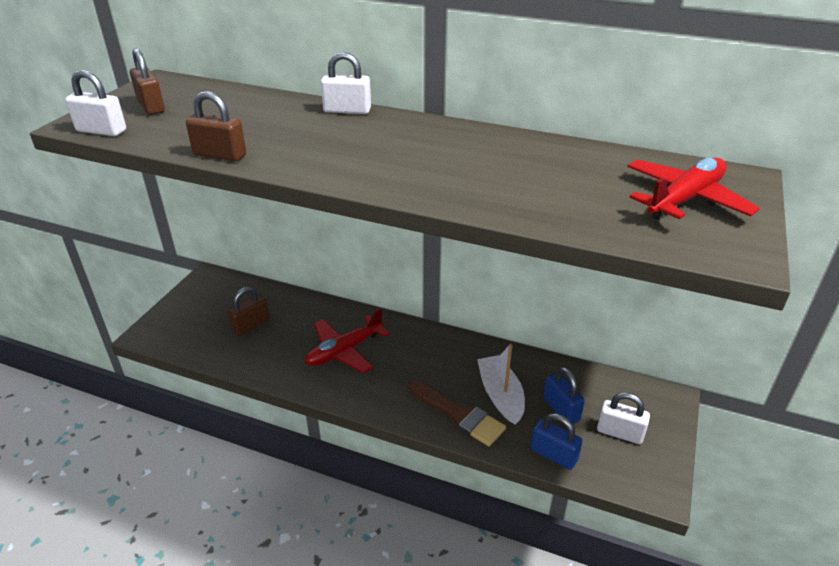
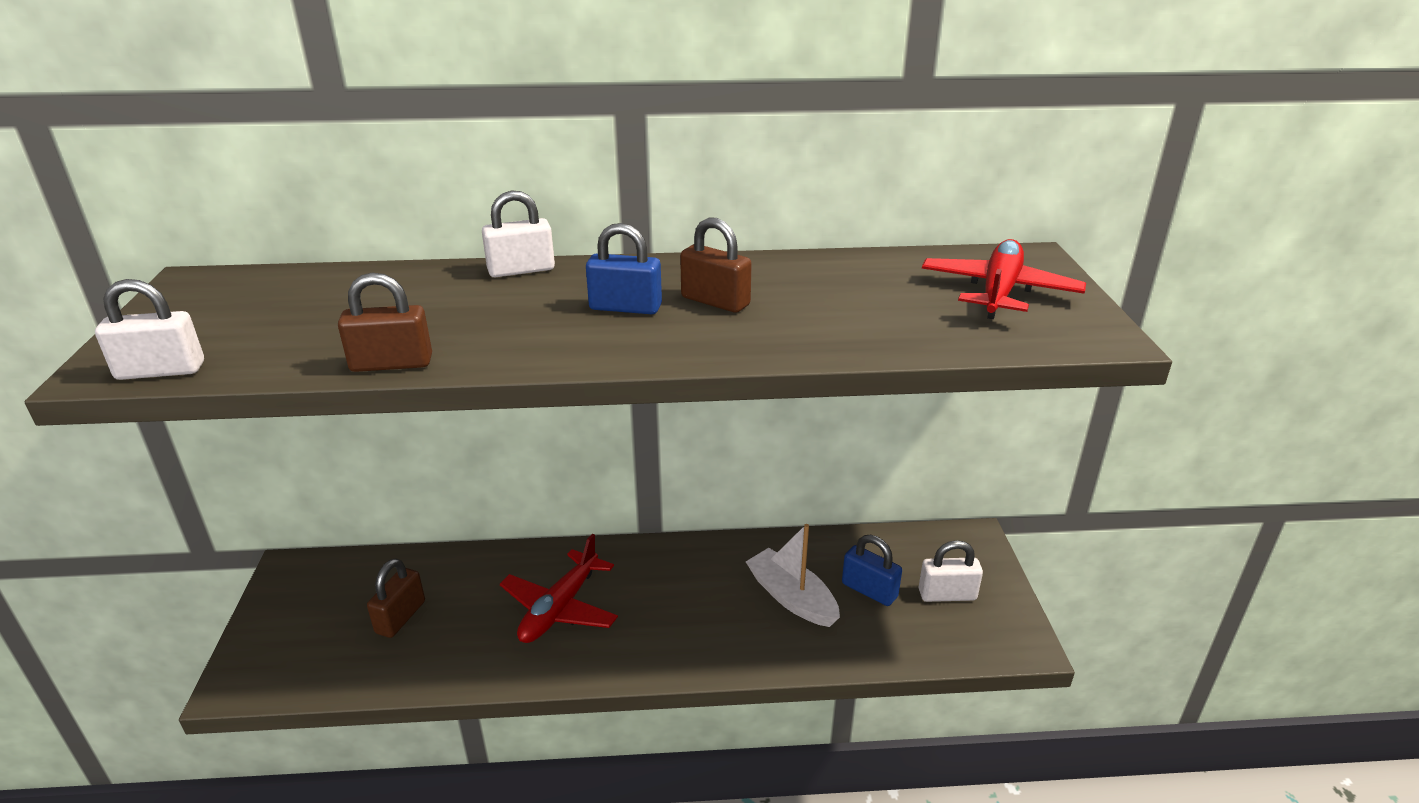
camera: 25 degrees left, 5 degrees down
(151, 106) = (214, 320): brown padlock -> brown padlock (715, 301)
(459, 415) = (758, 639): brown brush -> none
(553, 455) = (893, 647): blue padlock -> blue padlock (625, 307)

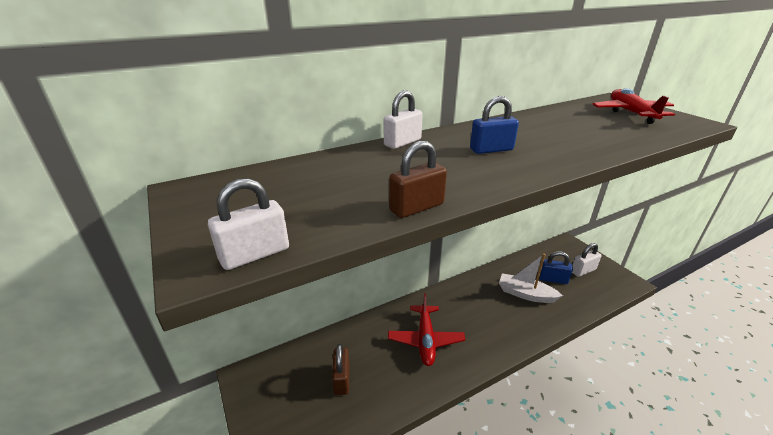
camera: 25 degrees left, 0 degrees up
(715, 301) = (528, 138): brown padlock -> none

